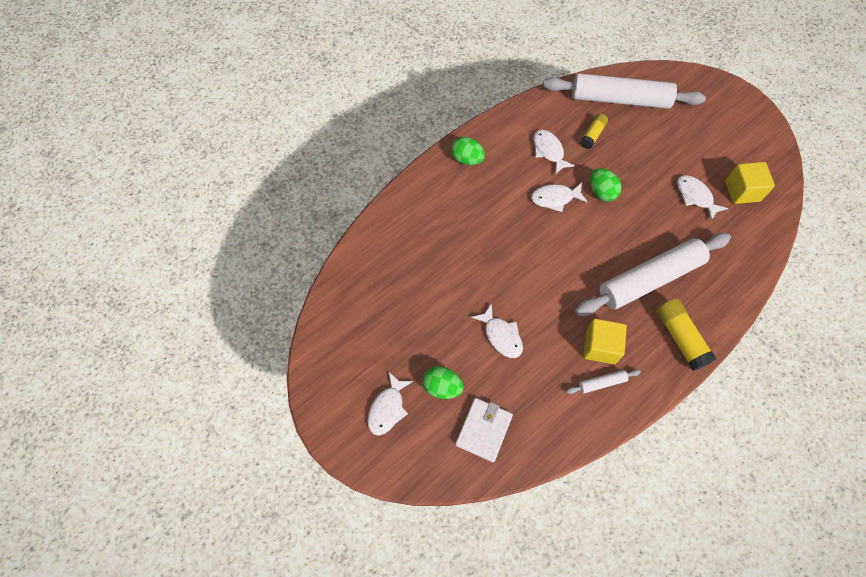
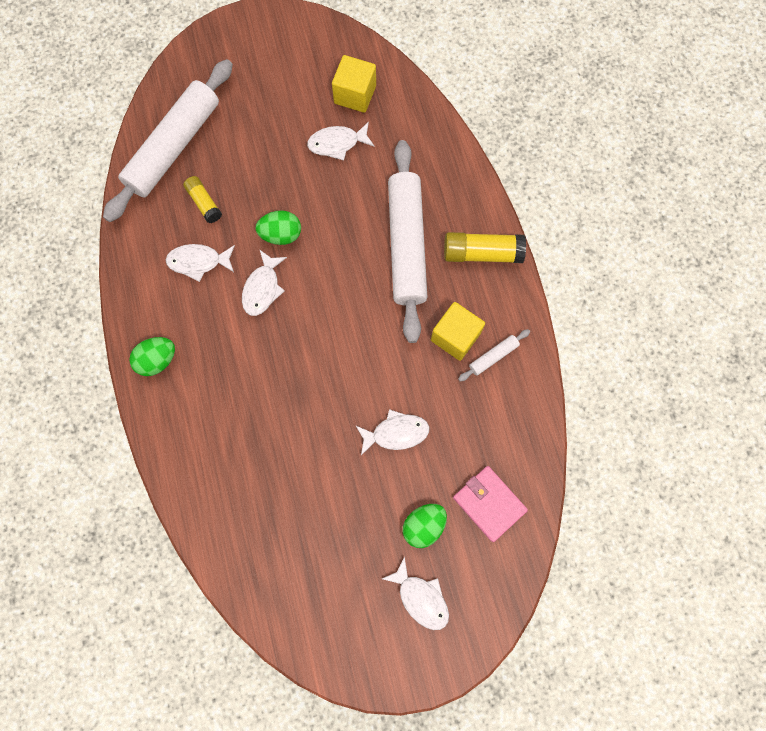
camera: 65 degrees left, 10 degrees up
(483, 430) = (489, 503): white wallet -> pink wallet
(601, 383) = (493, 356): white rolling pin -> white rolling pin turned 45 degrees clockwise

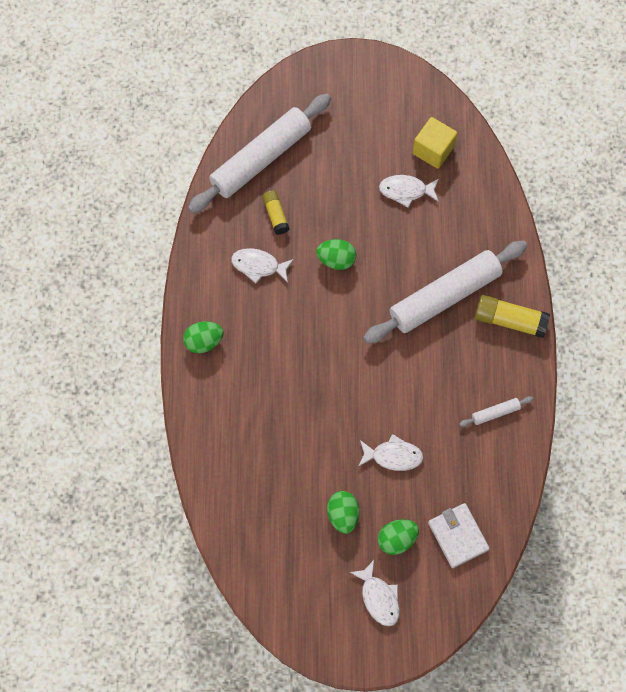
camera: 15 degrees right, 5 degrees down
(262, 288) = (308, 302): white fish -> none
(357, 514) = (343, 515): none -> green egg
(406, 245) = (444, 296): white rolling pin -> white rolling pin turned 45 degrees clockwise
(455, 336) = (466, 387): yellow cube -> none
(489, 503) = (458, 536): pink wallet -> white wallet

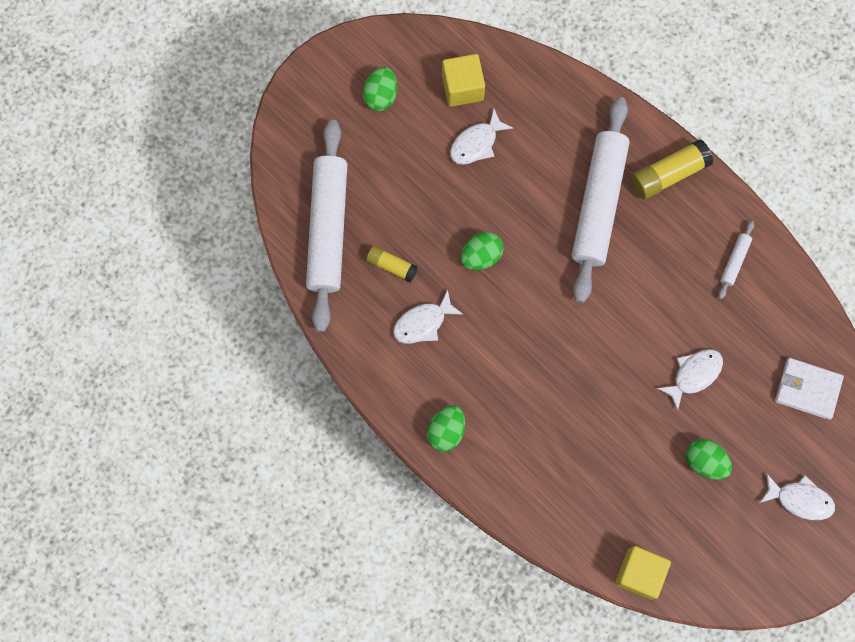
camera: 45 degrees left, 5 degrees up
(229, 540) = (639, 573): none -> yellow cube
(397, 539) = (765, 439): green egg -> green egg (381, 96)

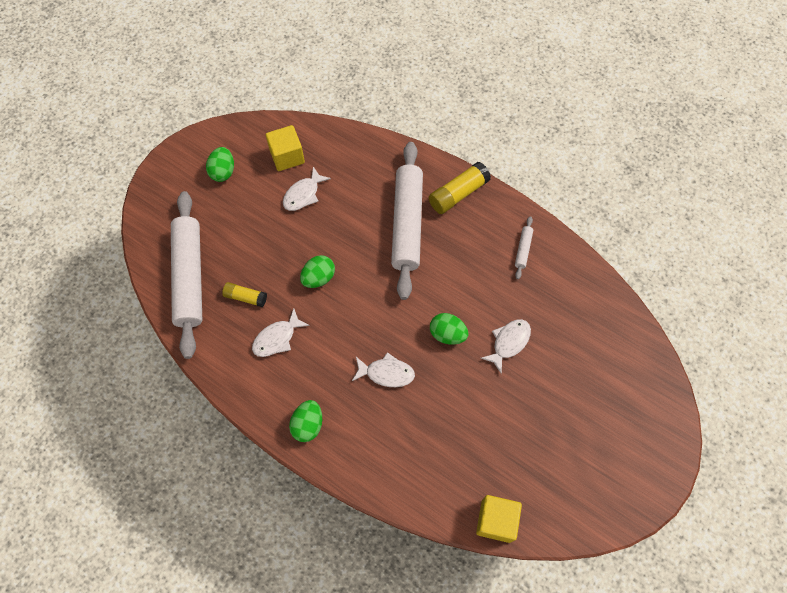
camera: 10 degrees left, 10 degrees down
(705, 462) = (533, 412): green egg -> green egg (447, 334)
(800, 499) = (619, 430): white fish -> white fish (386, 373)
(807, 389) = (604, 338): white wallet -> none

